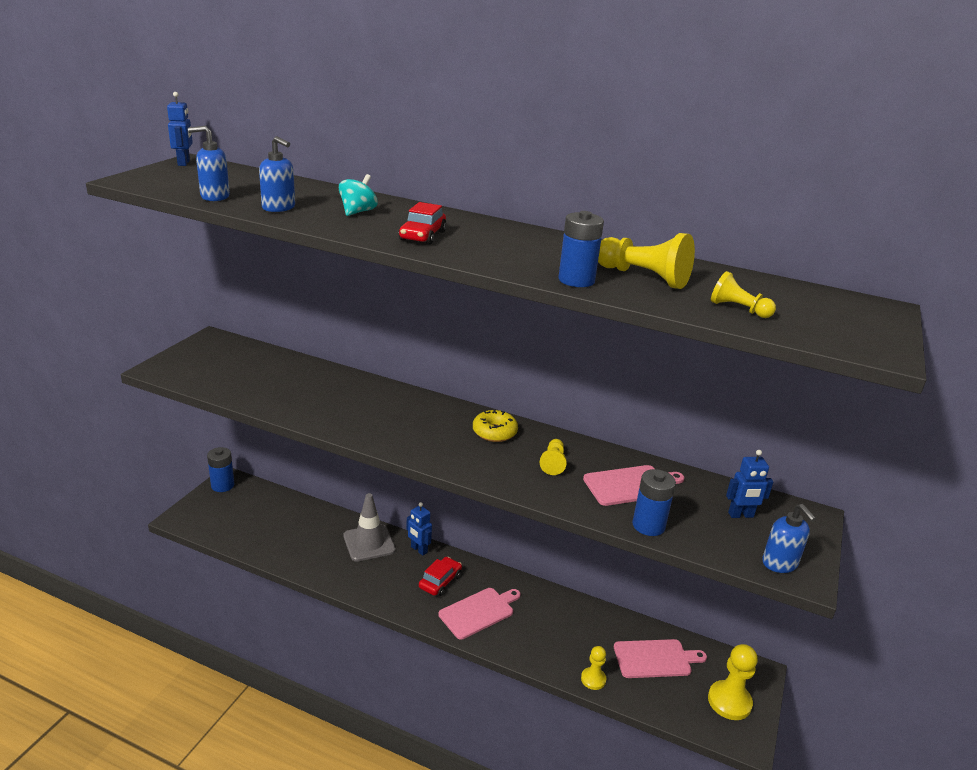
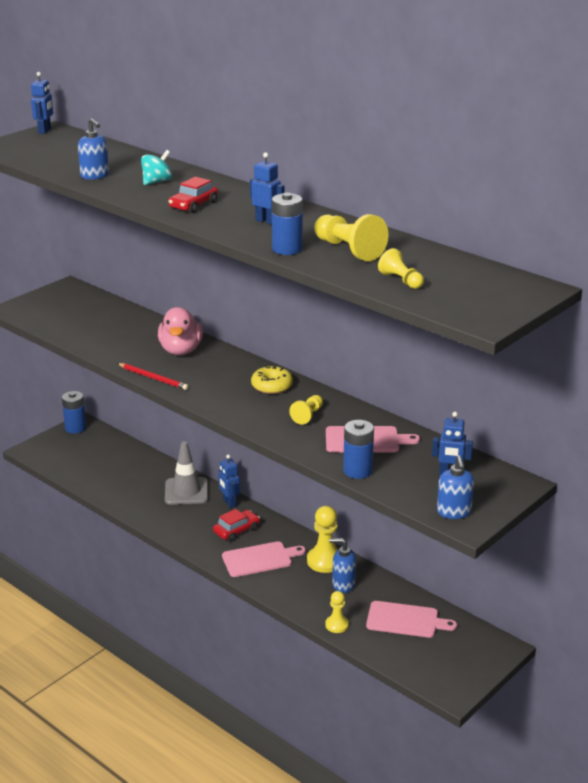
camera: 20 degrees right, 0 degrees up
(214, 197) = (50, 164): blue soap dispenser -> blue soap dispenser (343, 584)
(361, 437) = (153, 378): none -> red pencil
(374, 400) = (181, 350): none -> pink duck
(521, 250) = (266, 221): none -> blue robot
(729, 701) = (456, 663): yellow pawn -> yellow pawn (325, 561)

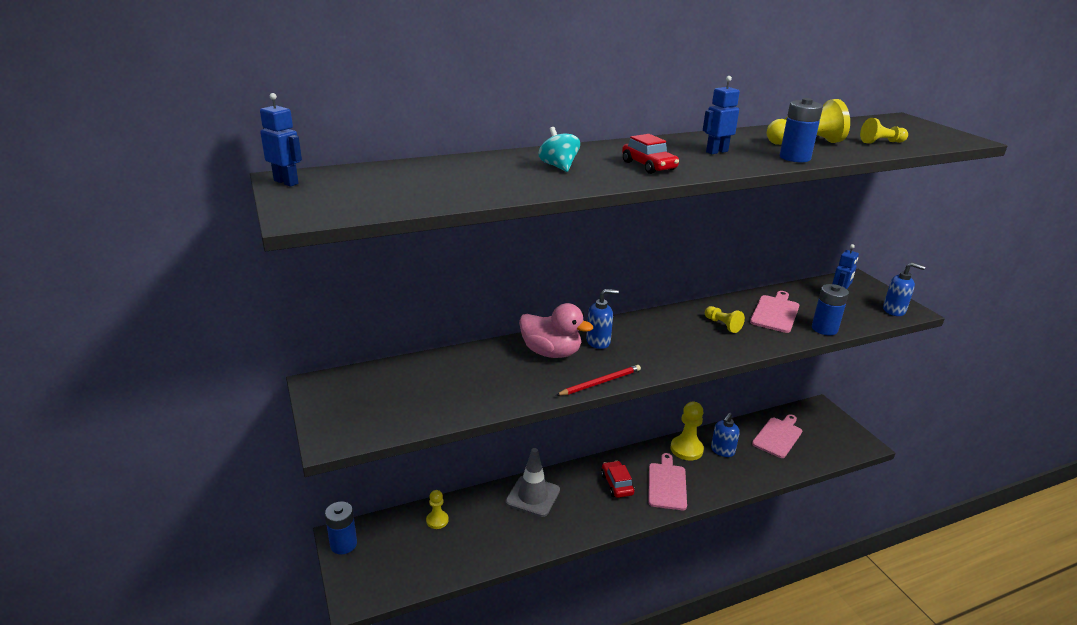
camera: 65 degrees left, 0 degrees up
(95, 176) = (503, 186): blue soap dispenser -> blue soap dispenser (598, 342)
(229, 503) = (570, 475): blue robot -> none
(272, 386) = (659, 326): yellow donut -> none
(337, 625) = (774, 472): yellow pawn -> yellow pawn (437, 520)

